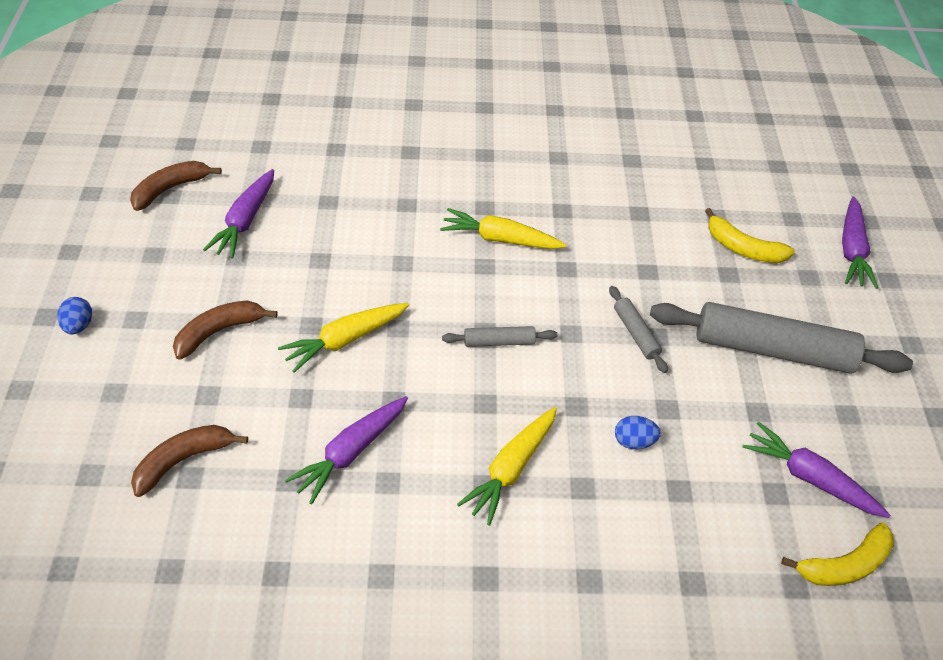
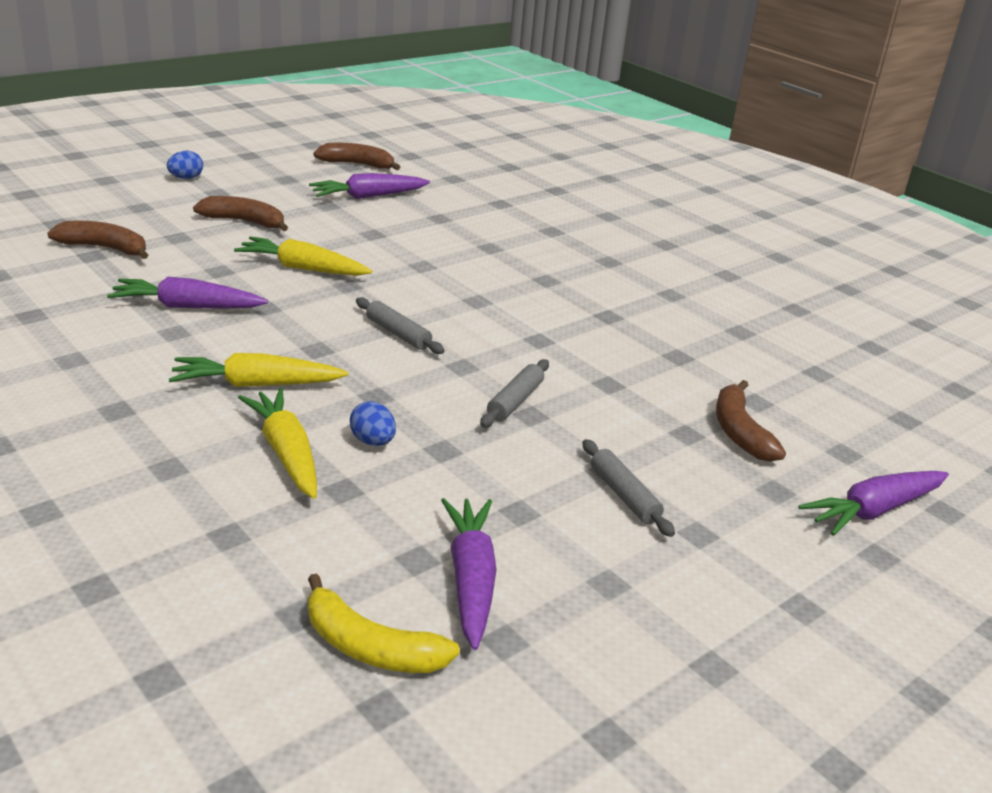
camera: 50 degrees right, 20 degrees down
(500, 239) = (521, 298): yellow carrot -> yellow carrot (286, 453)
(743, 248) = (739, 431): yellow banana -> brown banana
(772, 349) = (624, 495): grey rolling pin -> grey rolling pin, size x0.45

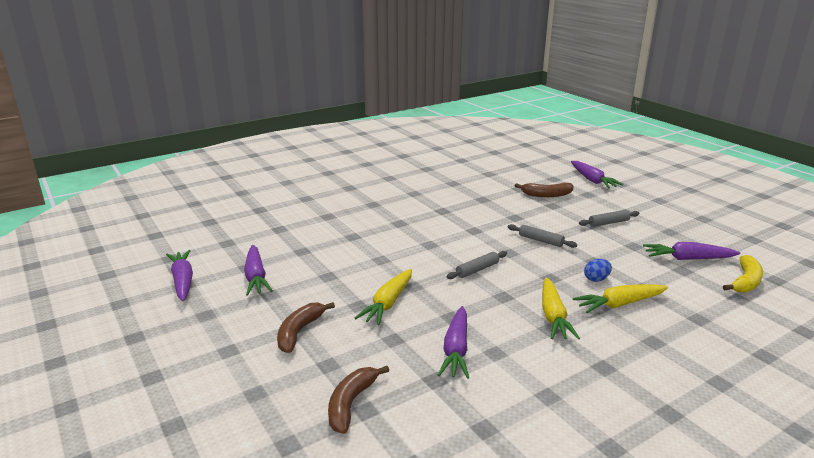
camera: 80 degrees left, 5 degrees down
(186, 178) = (186, 371): blue egg -> none
(357, 164) = (183, 281): brown banana -> purple carrot

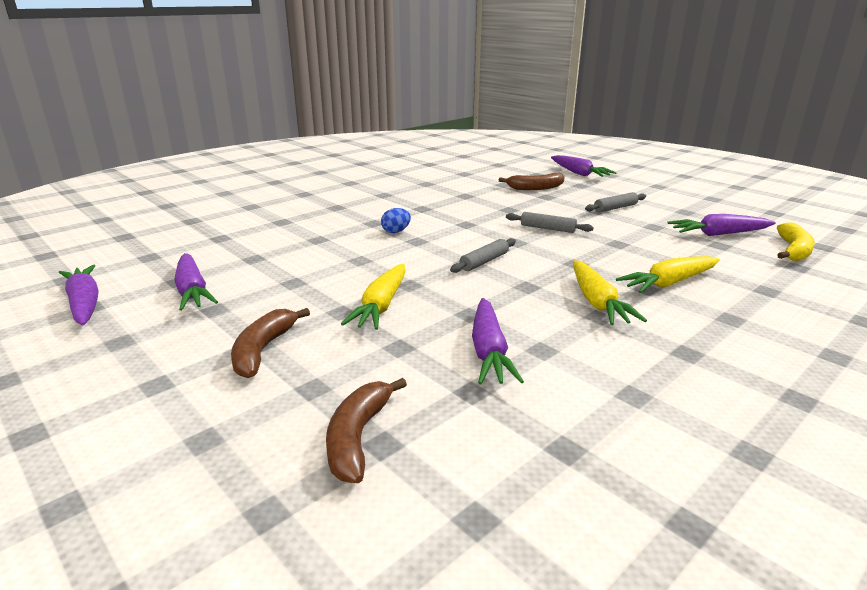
camera: 10 degrees left, 0 degrees up
(596, 279) = (629, 260): blue egg -> blue egg (396, 231)

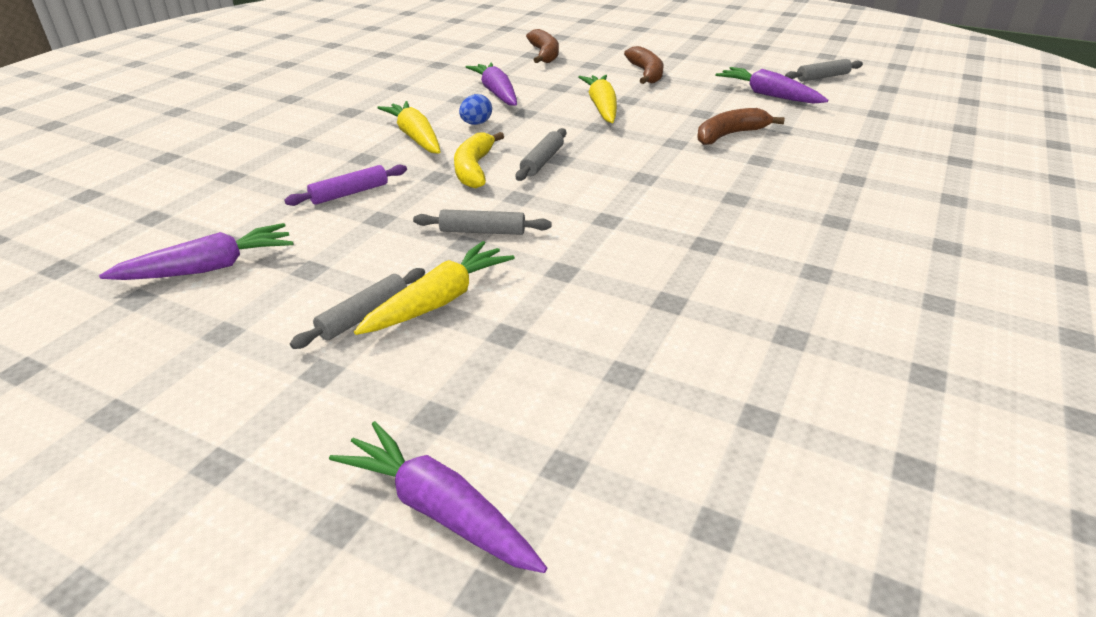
camera: 160 degrees right, 10 degrees up
(84, 303) = (822, 77): purple carrot -> grey rolling pin
(396, 231) = (686, 187): blue egg -> blue egg (476, 124)
(535, 188) = (541, 370): brown banana -> brown banana (730, 135)
(646, 261) = (349, 193): none -> purple rolling pin
(669, 283) = (335, 167): yellow carrot -> yellow carrot (439, 301)
(793, 250) = (122, 248): yellow banana -> yellow banana (474, 169)

